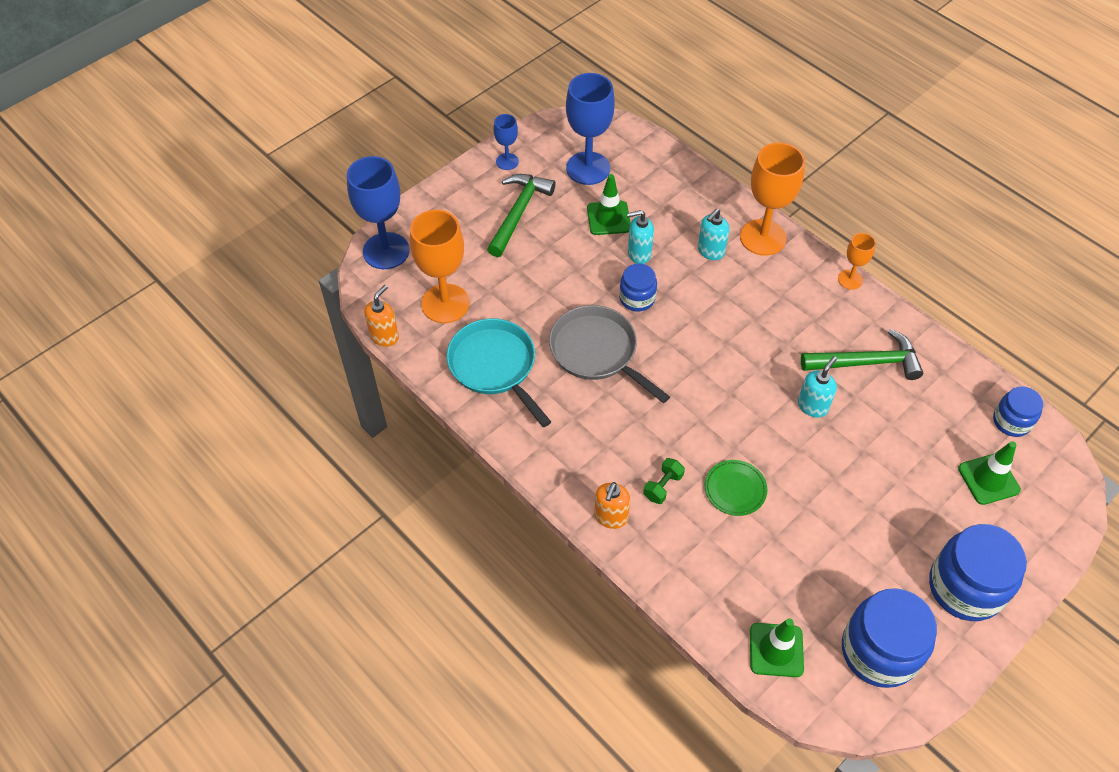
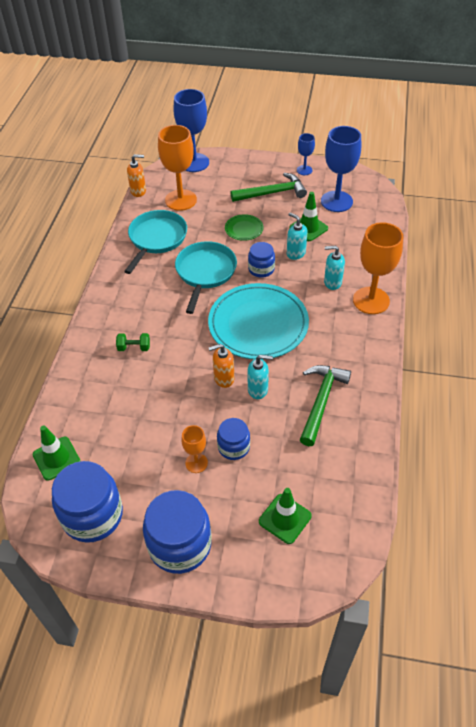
camera: 55 degrees right, 5 degrees down
(597, 352) = (205, 272): grey pan -> turquoise pan
(611, 517) = (94, 336): orange soap dispenser -> orange soap dispenser (223, 378)
(719, 351) = (258, 324): none -> turquoise plate
(735, 489) = (159, 382): green plate -> green plate (244, 229)
(850, 279) = (384, 360): orange goblet -> orange goblet (196, 463)
(866, 362) = (321, 401): green hammer -> green hammer turned 120 degrees counterclockwise
(1011, 421) = (350, 511): blue jar -> blue jar (233, 447)

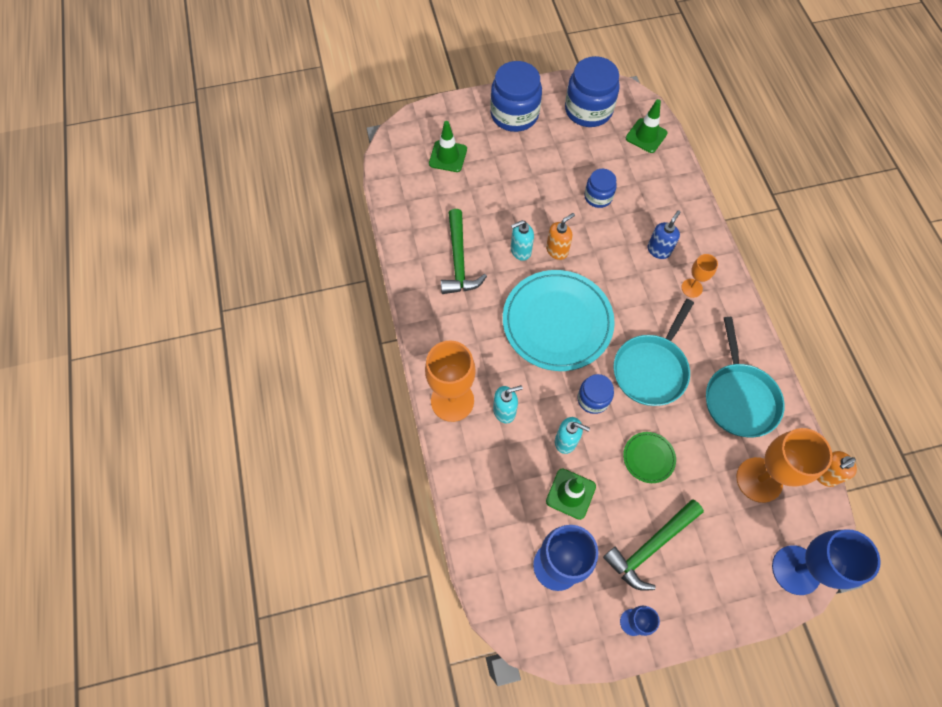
camera: 155 degrees right, 15 degrees up
(134, 348) = (659, 250): green dumbbell -> blue soap dispenser
(196, 463) = (536, 171): orange goblet -> orange goblet (691, 288)
(205, 272) = (651, 369): turquoise pan -> turquoise pan turned 45 degrees clockwise
(233, 447) = (514, 193): blue jar -> blue jar (598, 197)

